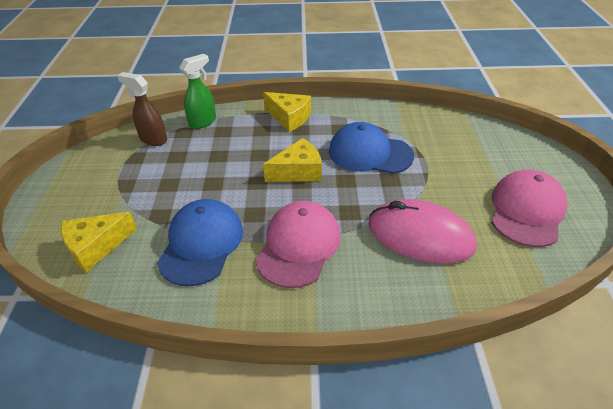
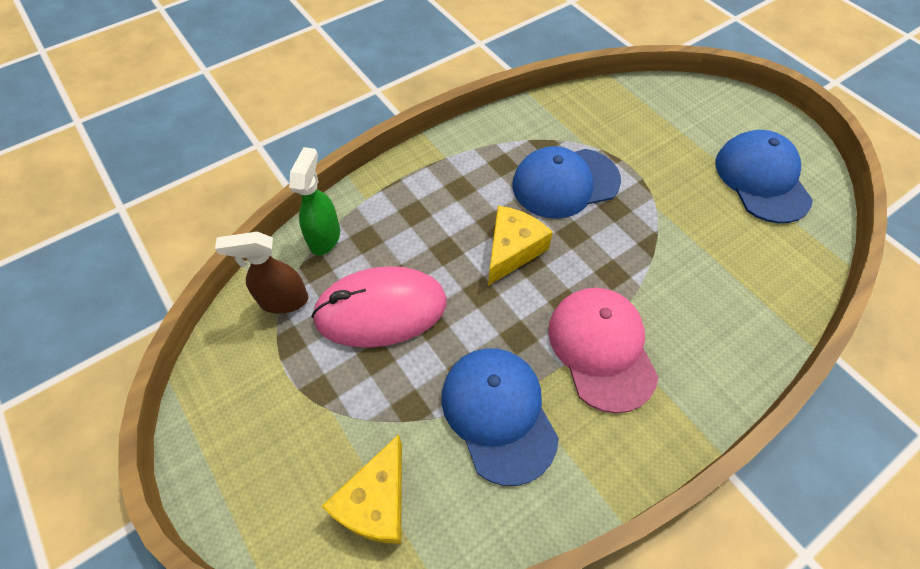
camera: 35 degrees left, 15 degrees up
(289, 118) = (430, 176): yellow cheese -> none
(420, 235) = (700, 264): pink mouse -> pink mouse (381, 310)
(526, 211) = (761, 179): pink cap -> blue cap

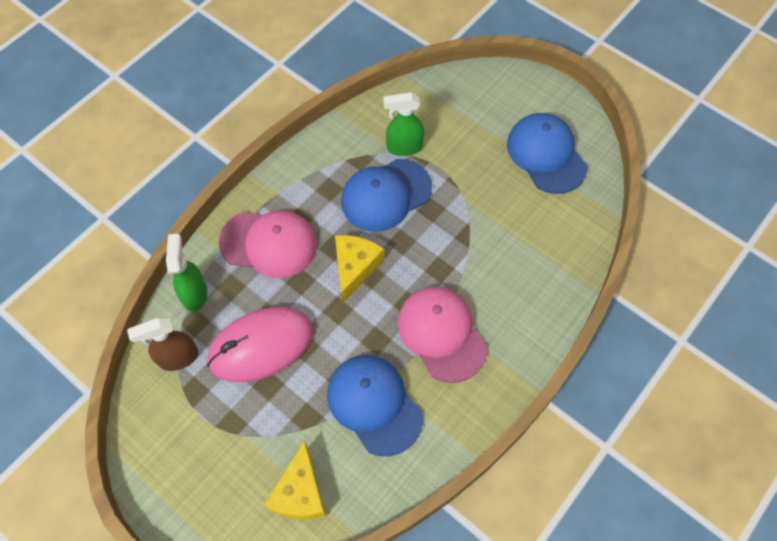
camera: 15 degrees left, 5 degrees up
(421, 204) = (269, 243): none -> pink cap
(595, 140) = (404, 147): none -> green spray bottle

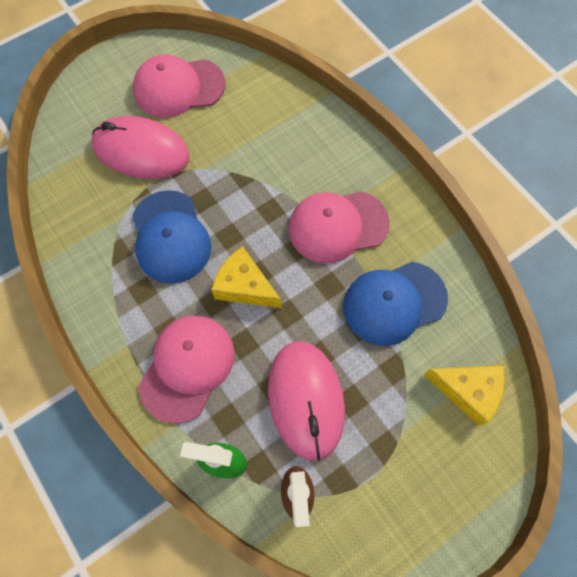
camera: 75 degrees left, 5 degrees up
(404, 147) = (120, 206): green spray bottle -> none
(465, 146) = (141, 151): none -> pink mouse
(546, 155) = (178, 87): blue cap -> pink cap

